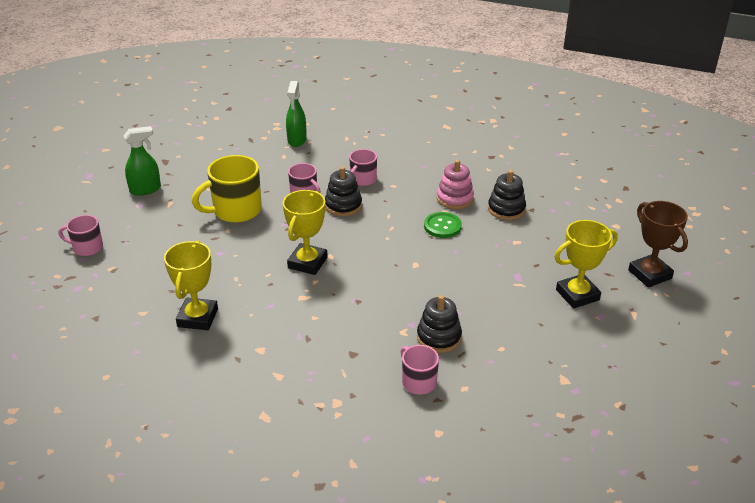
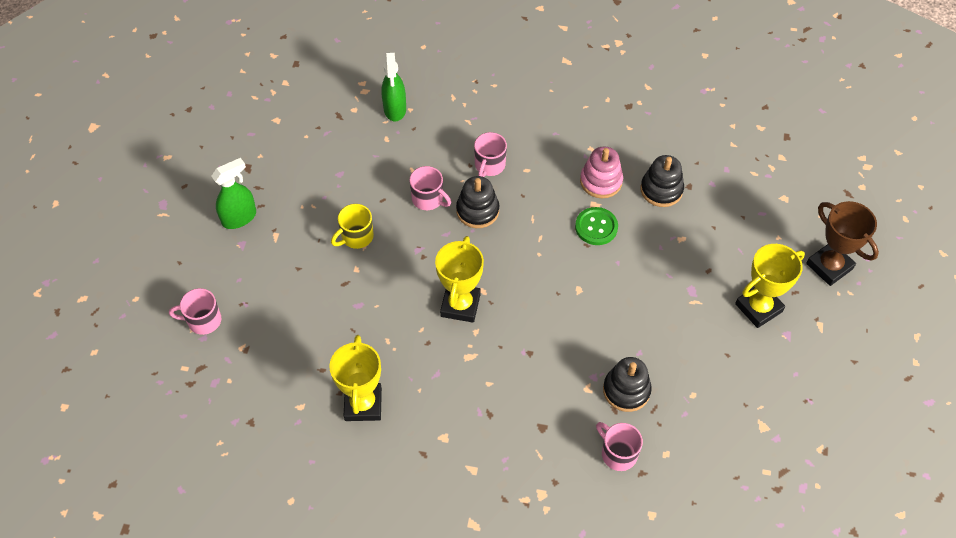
camera: 10 degrees left, 20 degrees up
(235, 210) = (356, 237): yellow mug -> yellow mug, size x0.58

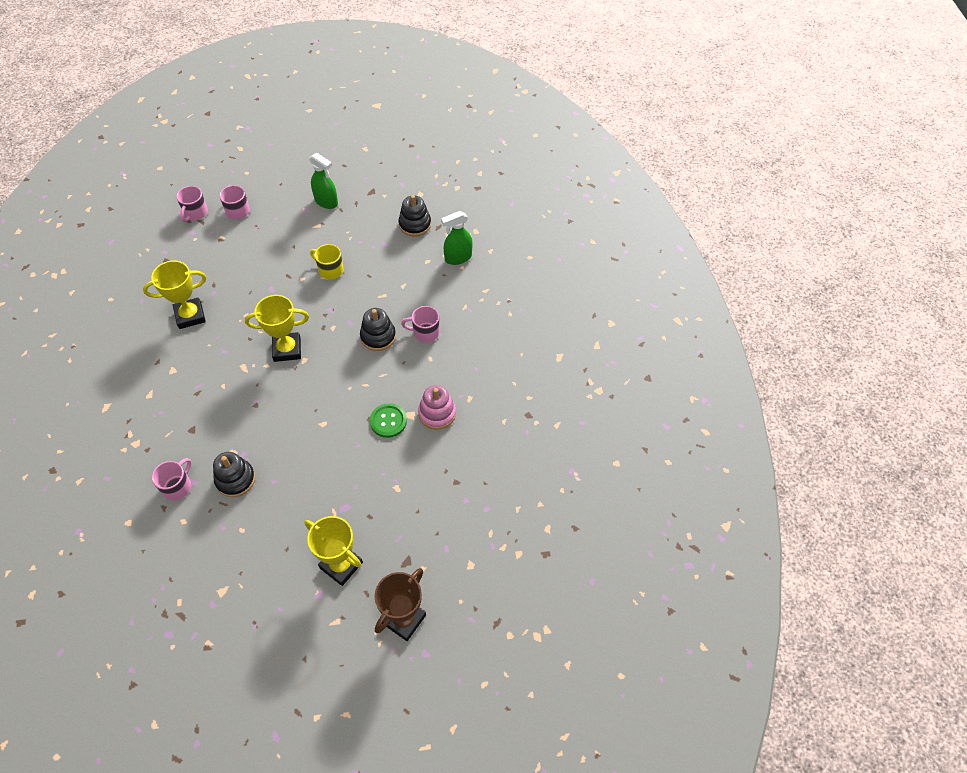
camera: 70 degrees right, 0 degrees up
(428, 199) = (378, 303): pink mug -> pink mug (195, 213)
(661, 190) = (444, 461): black stacking toy -> black stacking toy (415, 224)

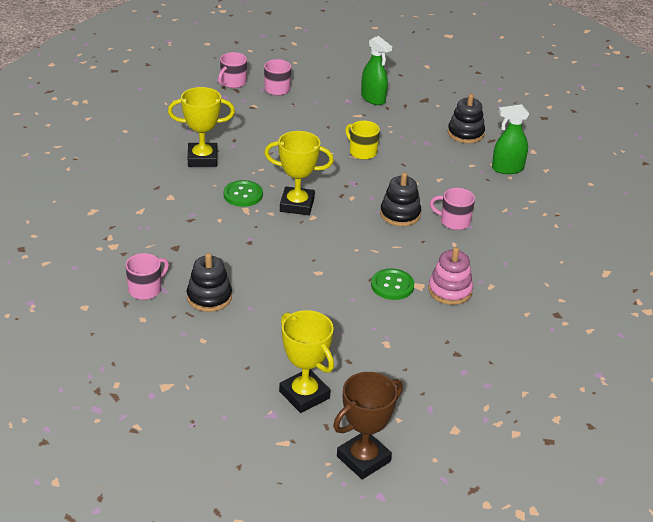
camera: 15 degrees right, 20 degrees down
(237, 350) = (243, 195): none -> green button

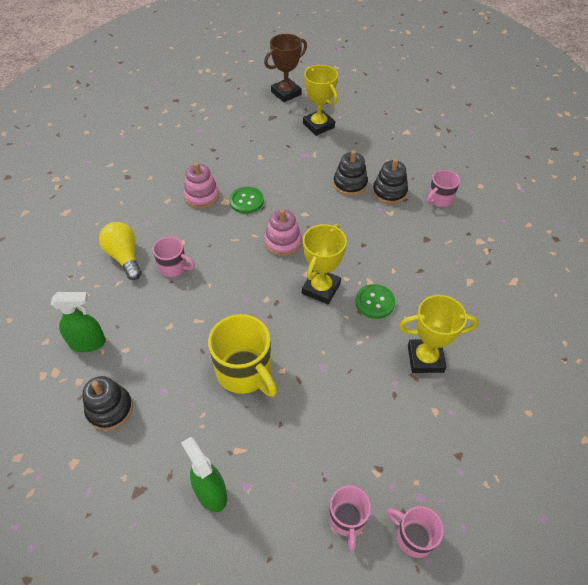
camera: 175 degrees left, 15 degrees up
(232, 83) = (413, 536): pink mug -> pink mug turned 90 degrees counterclockwise
(297, 205) = (321, 288): yellow trophy -> yellow trophy turned 75 degrees counterclockwise
(341, 243) = (282, 242): none -> pink stacking toy
(362, 152) = (244, 372): yellow mug -> yellow mug, size x1.73
(400, 214) = (223, 276): black stacking toy -> black stacking toy (350, 184)
(511, 230) = (124, 257): none -> yellow light bulb

